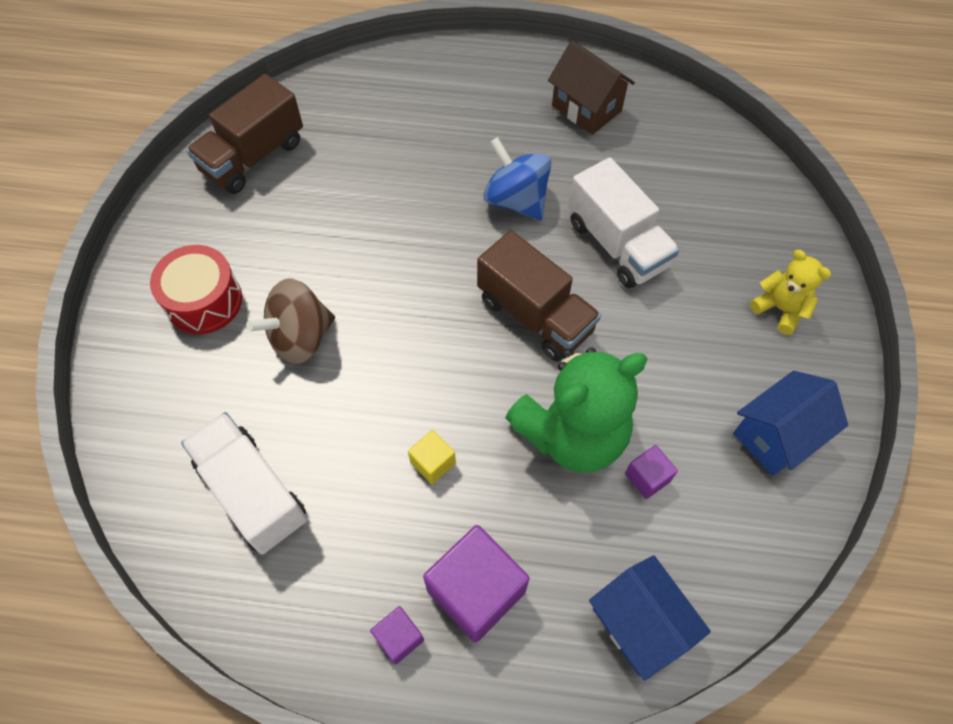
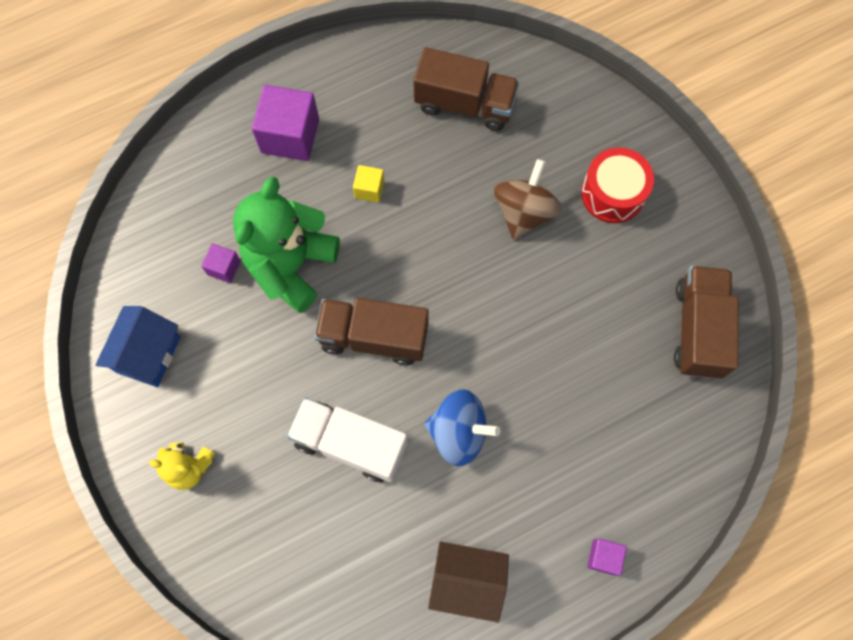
camera: 145 degrees right, 10 degrees up
(253, 492) = (464, 104): white truck -> brown truck
(399, 638) = (317, 87): purple cube -> purple cube (603, 557)
(639, 624) = (182, 178): blue house -> none

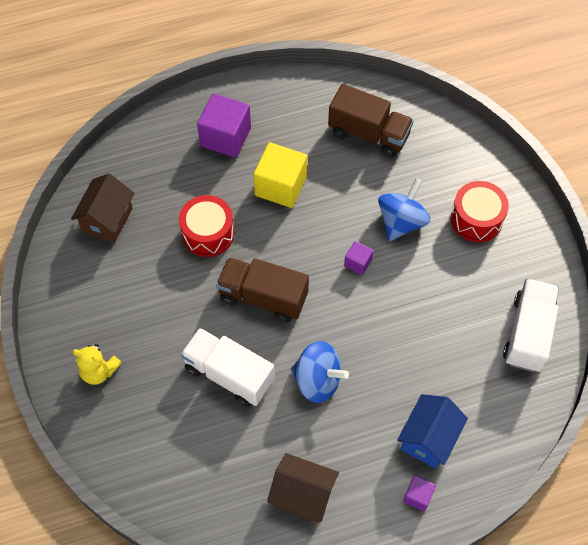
camera: 10 degrees right, 10 degrees down
(148, 354) = (83, 282): blue house -> blue house (428, 439)
(163, 268) = (107, 220): none -> brown house
(224, 268) = (155, 227): purple cube -> purple cube (358, 263)
(291, 265) = (208, 233): green teddy bear -> red drum
(369, 189) = (280, 186): yellow cube -> yellow cube, size x2.00
(524, 212) = (401, 222): brown spinning top -> blue spinning top
(698, 329) = (528, 333): brown truck -> white truck

